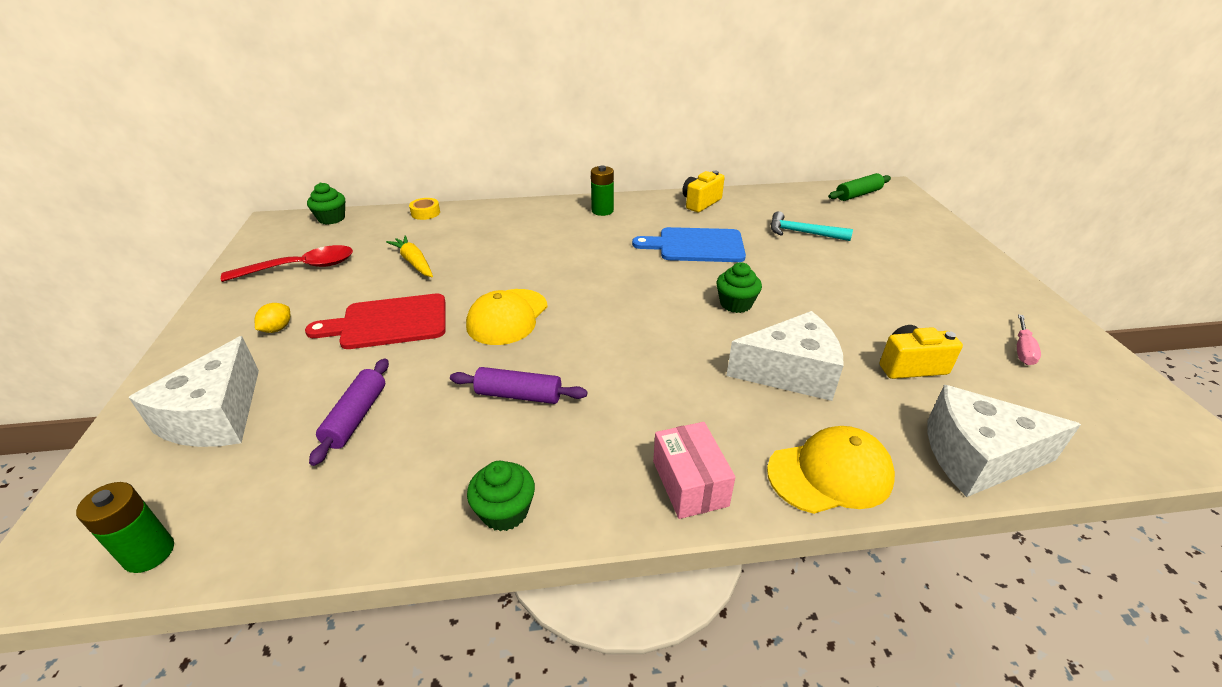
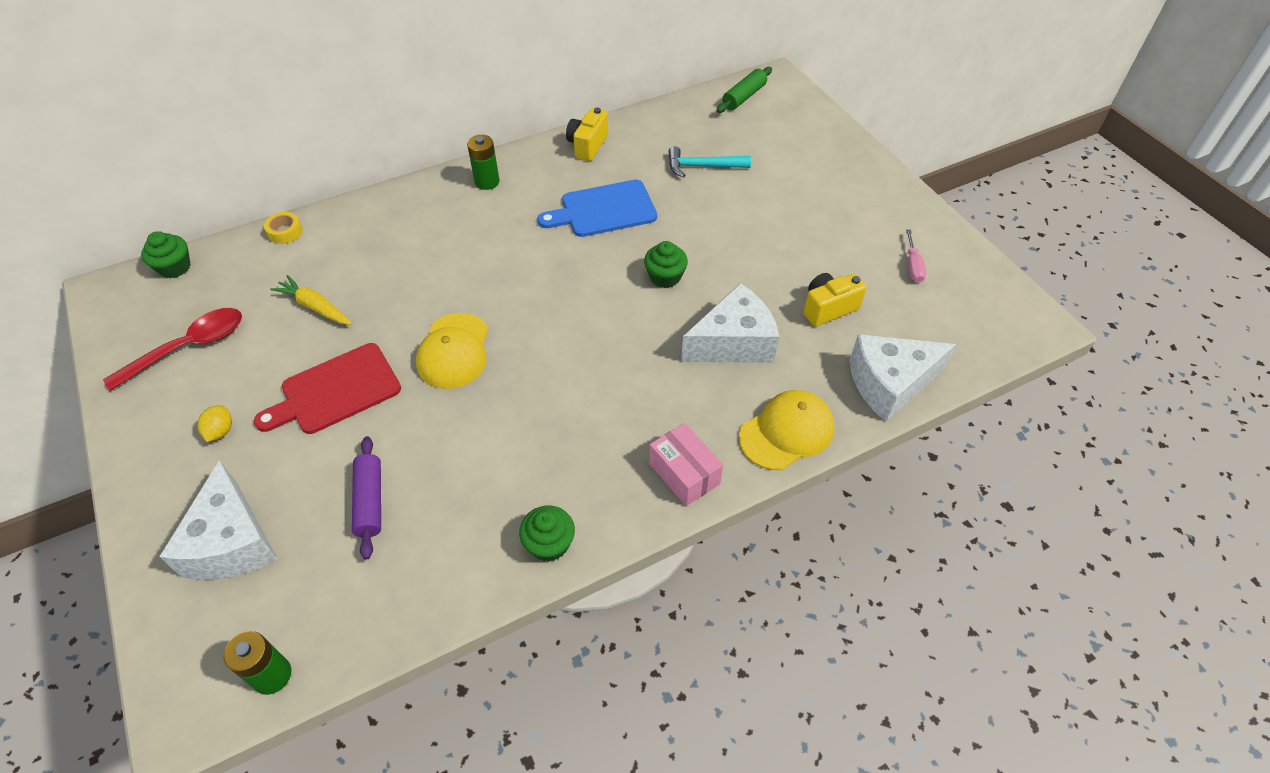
camera: 20 degrees left, 15 degrees up
(519, 395) = (508, 434): purple rolling pin -> none

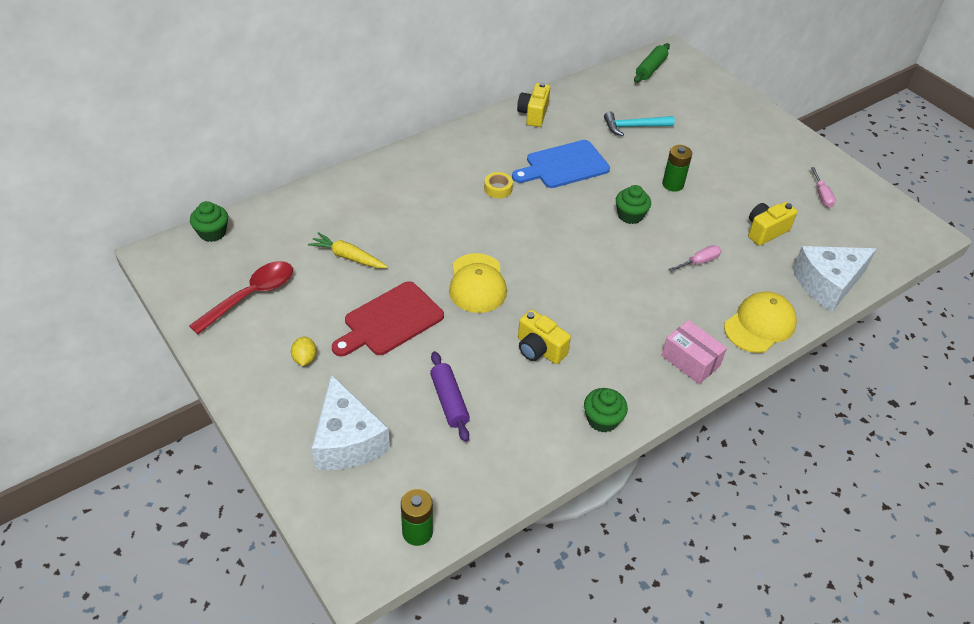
camera: 10 degrees left, 5 degrees down
(285, 232) = (299, 198): yellow tape -> yellow tape (498, 189)
(487, 182) = (458, 148): green battery -> green battery (673, 184)
(501, 442) = (539, 349): none -> yellow camera
(733, 342) = (699, 262): white cheese -> pink screwdriver

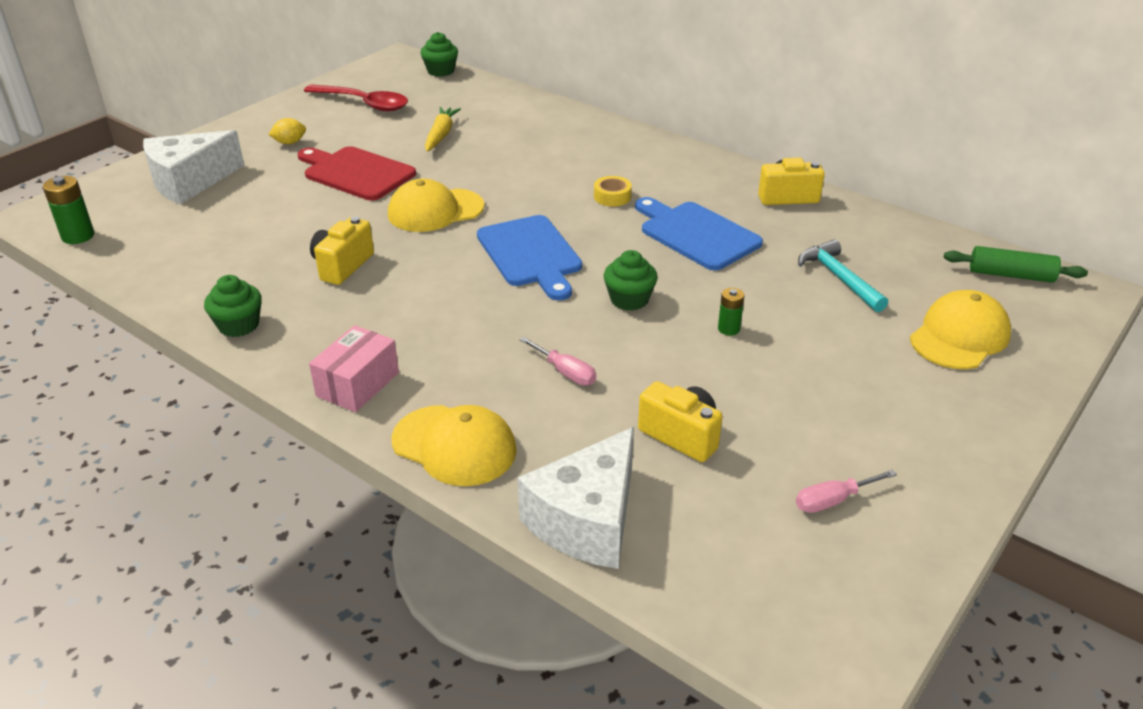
camera: 75 degrees right, 10 degrees down
(449, 401) = (249, 224): purple rolling pin -> none
(560, 246) = (531, 254): none -> blue cutting board
(673, 184) = (728, 329): green battery -> green battery, size x0.63
(701, 107) = (959, 336): none -> yellow cap
(827, 284) = (587, 520): white cheese -> white cheese turned 105 degrees counterclockwise

